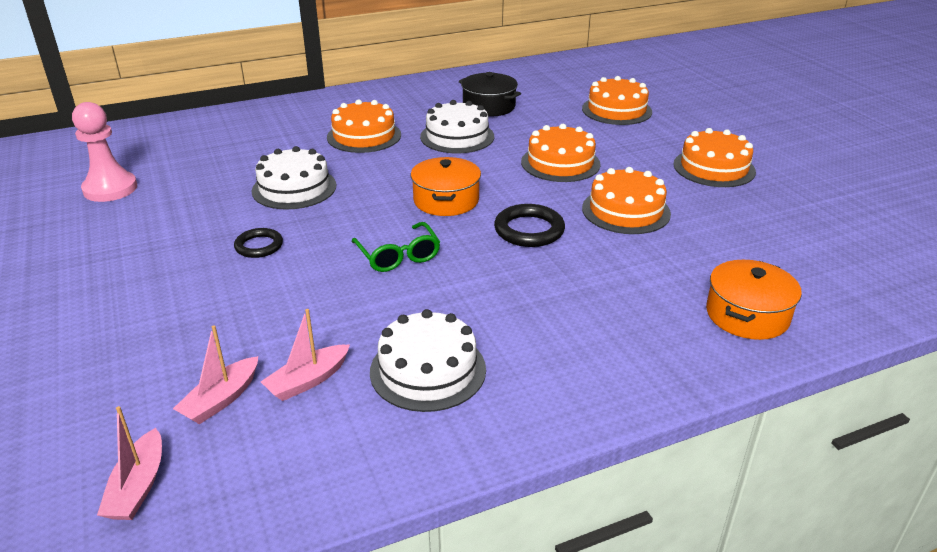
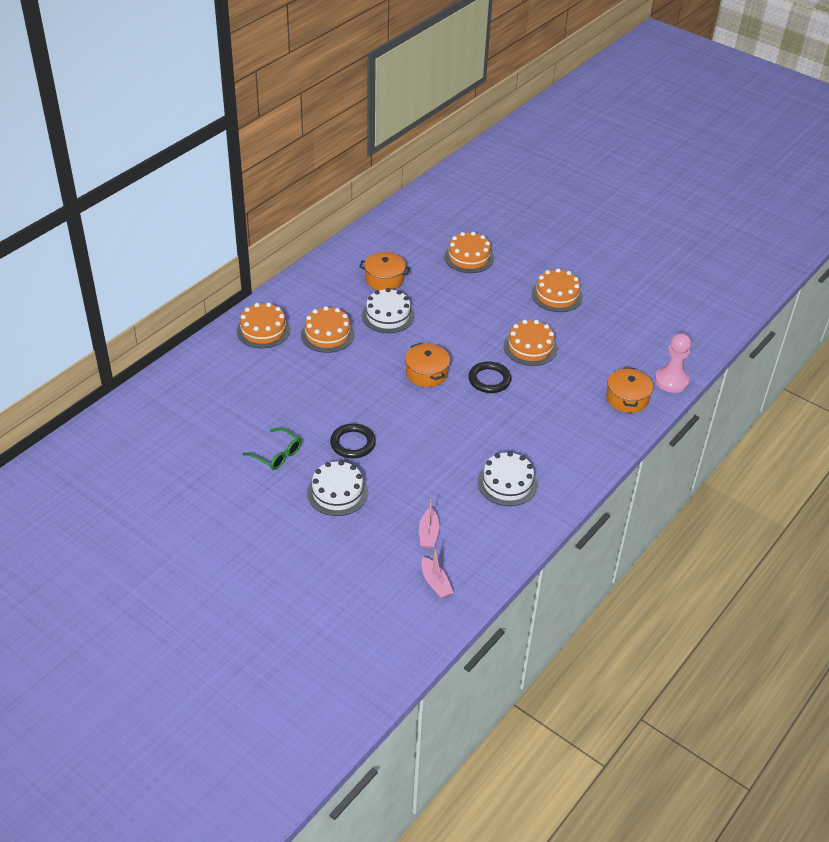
camera: 30 degrees left, 10 degrees up
(110, 189) = (212, 435): pink pawn -> pink pawn (671, 381)
(259, 246) = (353, 443): black ring -> black ring, size x1.52
(294, 188) = (328, 394): white cake -> white cake (337, 492)
(308, 380) = (458, 509): pink boat -> none
(398, 256) = (435, 422): green glasses -> green glasses (277, 455)
(489, 106) = (384, 279): black pot -> orange pot
(560, 163) = (468, 320): orange cake -> orange cake (263, 330)

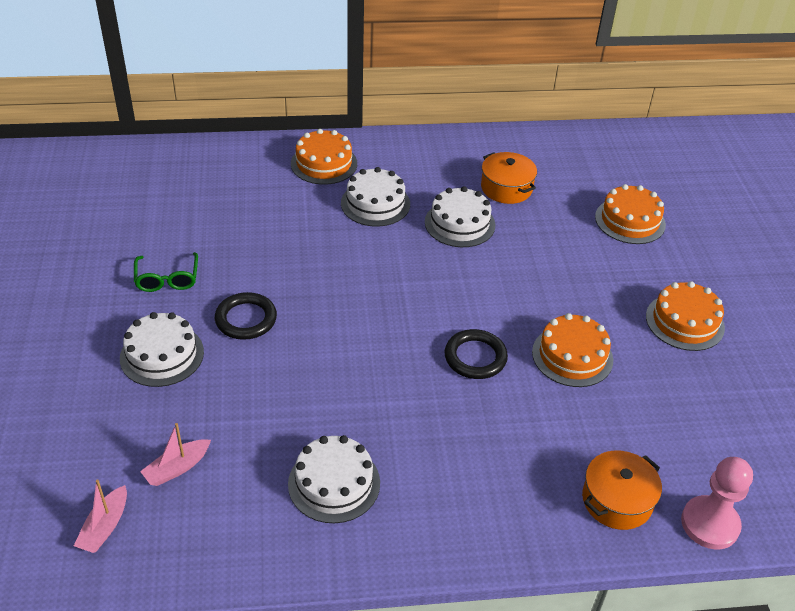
camera: 45 degrees right, 0 degrees up
(327, 334) = (375, 203): orange cake -> white cake
(426, 373) = (418, 304): orange pot -> none

